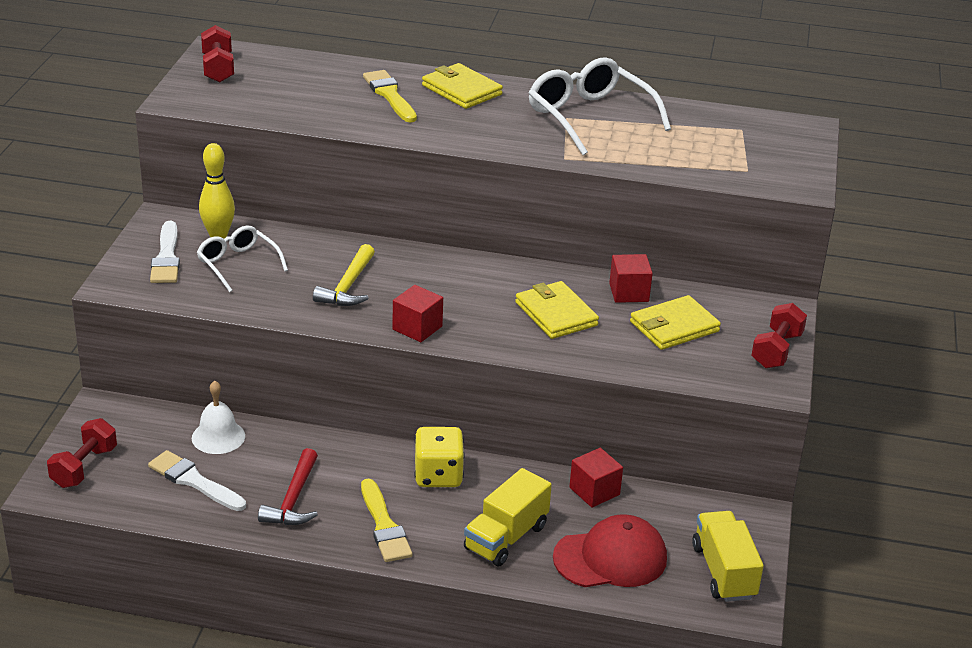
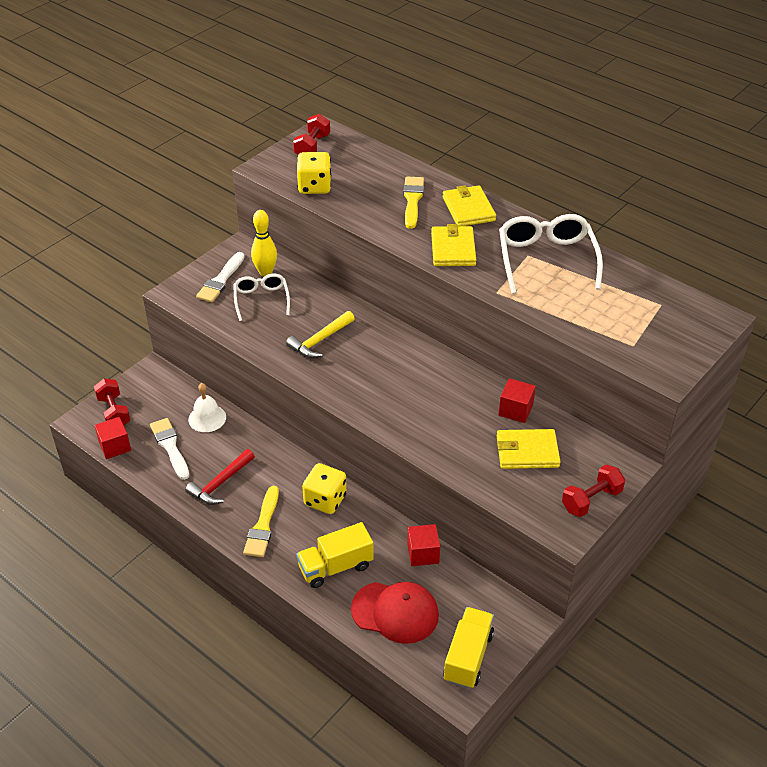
camera: 30 degrees right, 10 degrees up
(84, 467) = (114, 412): red dumbbell -> red dumbbell turned 75 degrees counterclockwise
(259, 106) = (314, 187): none -> yellow dice
(417, 328) = (341, 390): red cube -> red cube (115, 446)
(556, 314) = (447, 411): yellow wallet -> yellow wallet (453, 249)

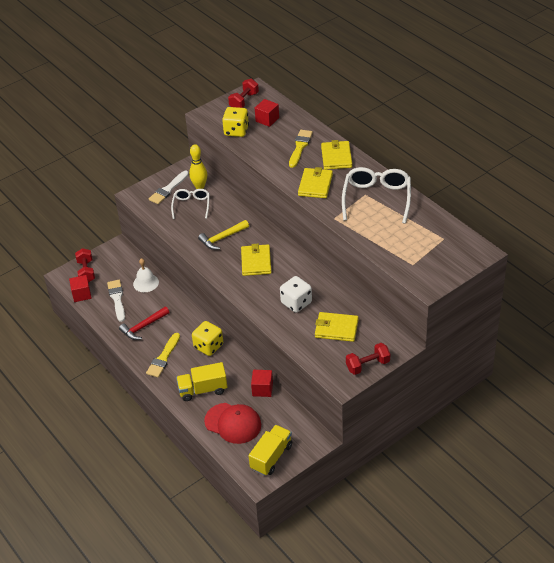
camera: 15 degrees right, 0 degrees up
(379, 368) = (256, 262): none -> yellow wallet
(457, 421) = (296, 303): none -> white dice
(515, 410) = (338, 300): red cube -> red cube (267, 119)

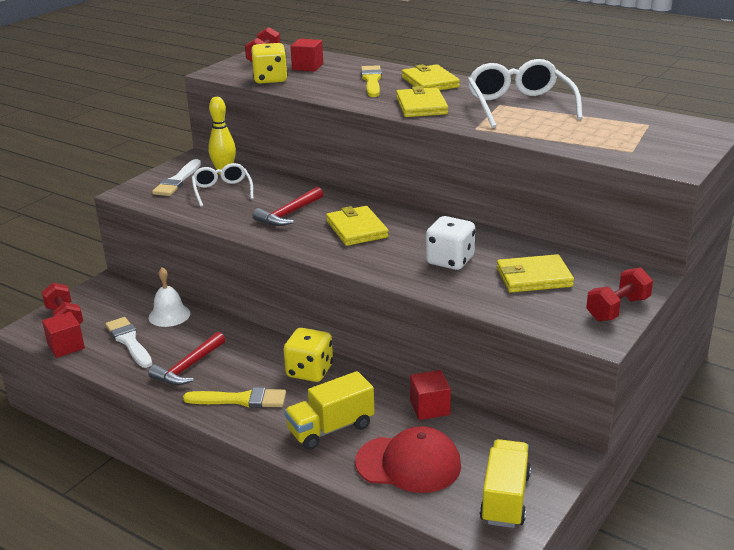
camera: 20 degrees left, 15 degrees down
(163, 358) = (241, 400): yellow brush -> yellow brush turned 90 degrees counterclockwise
(222, 238) = (289, 214): yellow hammer -> red hammer

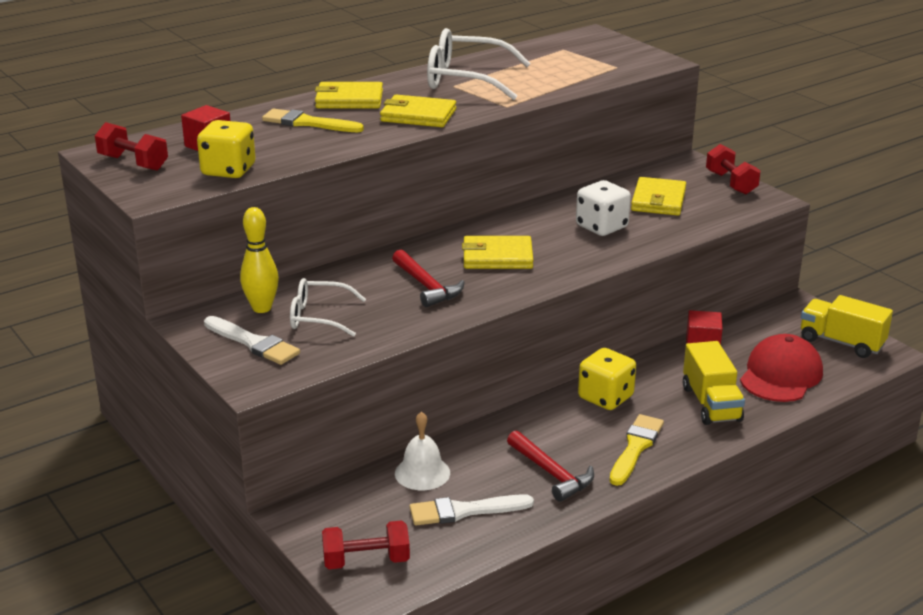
camera: 70 degrees left, 0 degrees up
(66, 346) = (441, 565): red cube -> none

